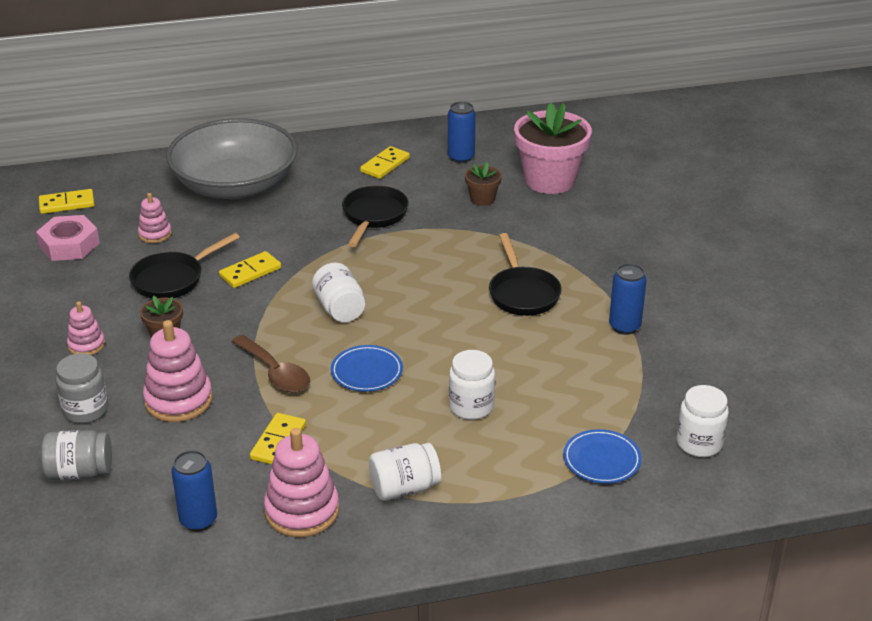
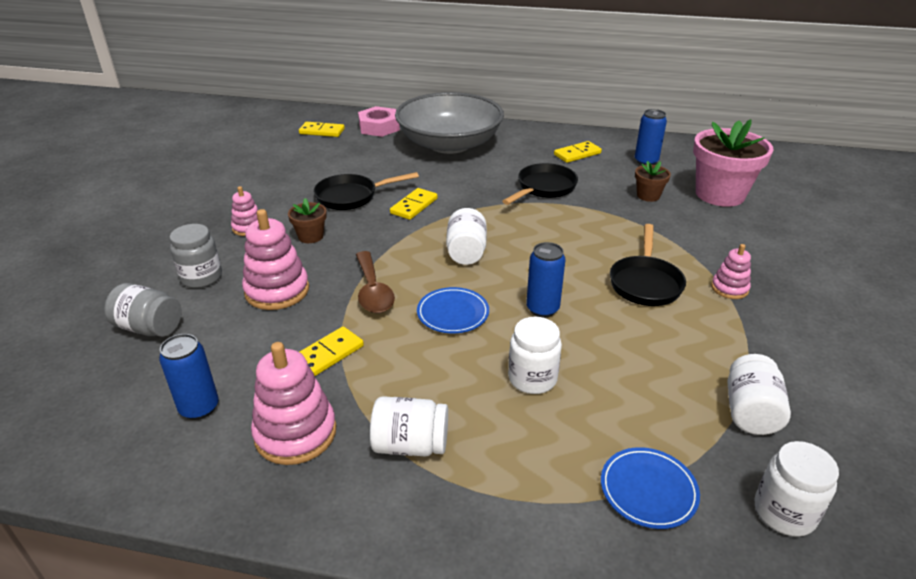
camera: 25 degrees right, 0 degrees up
(69, 245) = (300, 157): pink nut -> pink nut (379, 127)
(155, 234) = (365, 163): pink stacking toy -> pink stacking toy (729, 288)
(250, 272) = (414, 206): yellow domino -> yellow domino turned 45 degrees counterclockwise
(624, 326) = (741, 344): blue can -> blue can (542, 309)
(651, 380) = (750, 412): none -> white jar

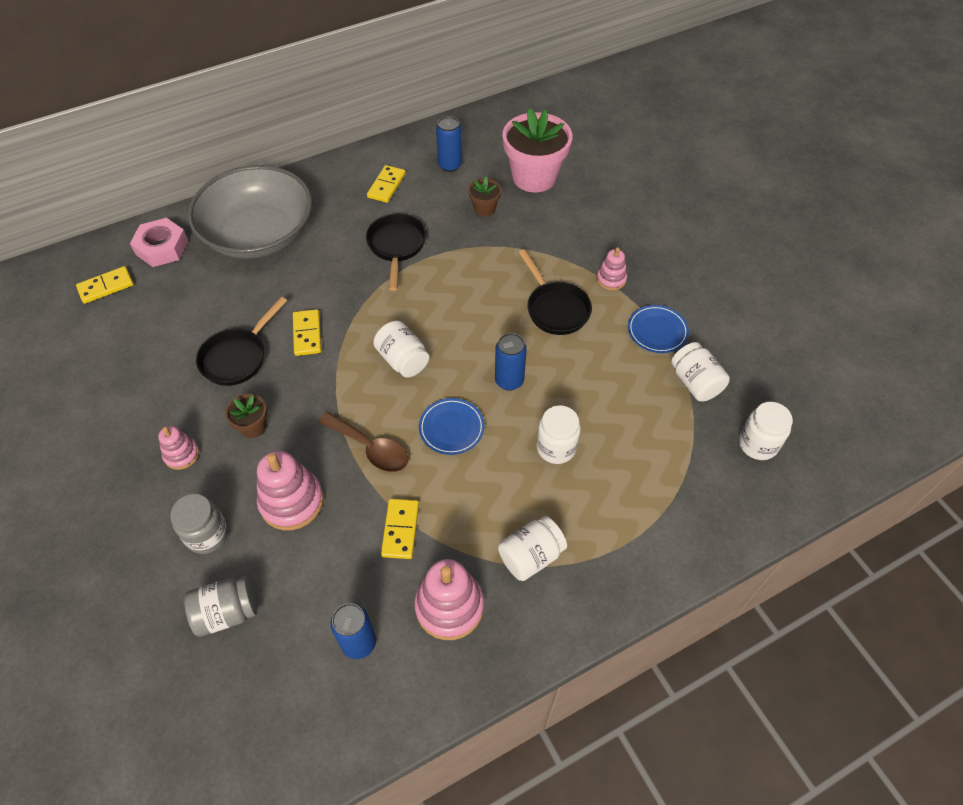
camera: 40 degrees left, 20 degrees up
(648, 490) = (685, 482): blue plate -> blue plate (657, 331)

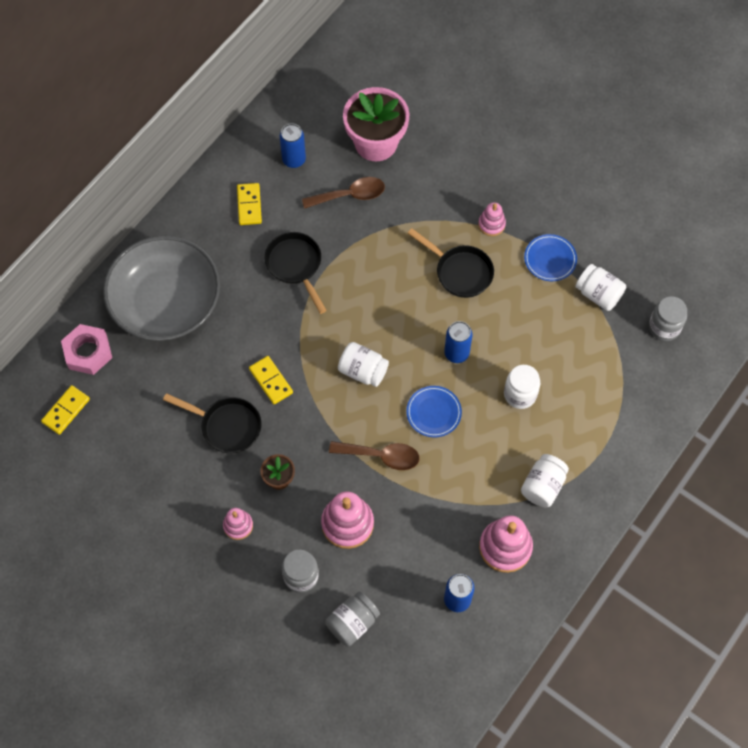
camera: 25 degrees left, 10 degrees up
(238, 357) = (227, 426): black pan -> black pan turned 75 degrees counterclockwise
(400, 530) = (440, 508): yellow domino -> none
(484, 209) = (350, 195): brown flower pot -> brown spoon
(757, 444) = (664, 327): white jar -> grey jar

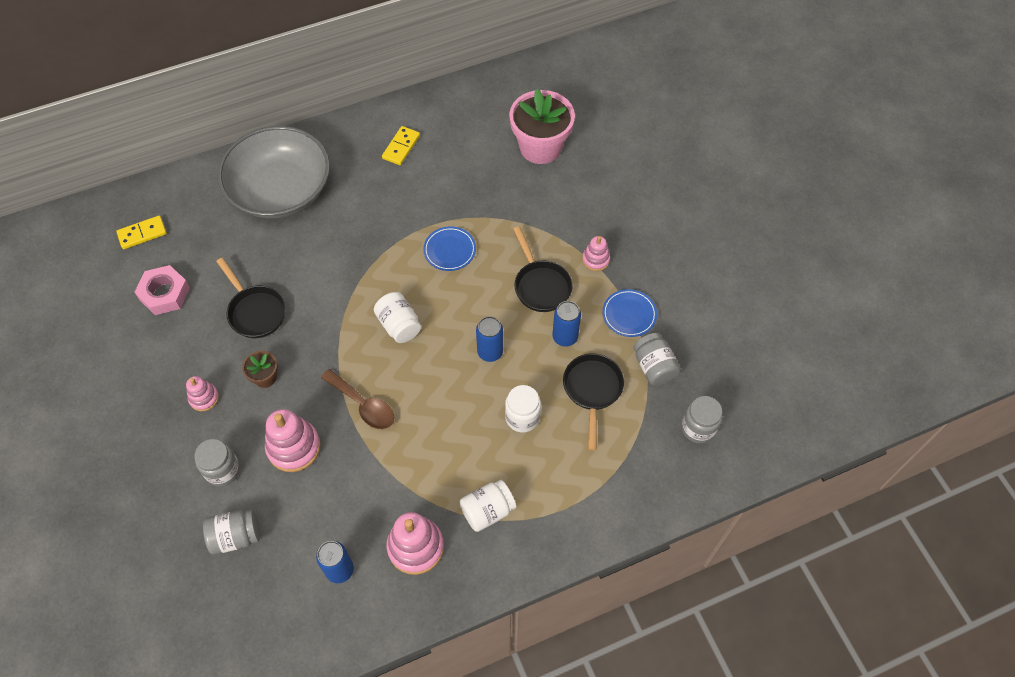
camera: 30 degrees right, 5 degrees down
(88, 352) = (193, 198): pink nut -> pink nut (164, 294)
(271, 381) = (317, 294): yellow domino -> none
(294, 159) = (462, 129): blue can -> blue can (565, 337)
(295, 266) = (404, 212): black pan -> black pan (592, 390)
(350, 195) = (489, 178): brown spoon -> none
(433, 412) = (434, 392): blue plate -> blue plate (449, 250)
(598, 294) = (654, 367): white jar -> grey jar

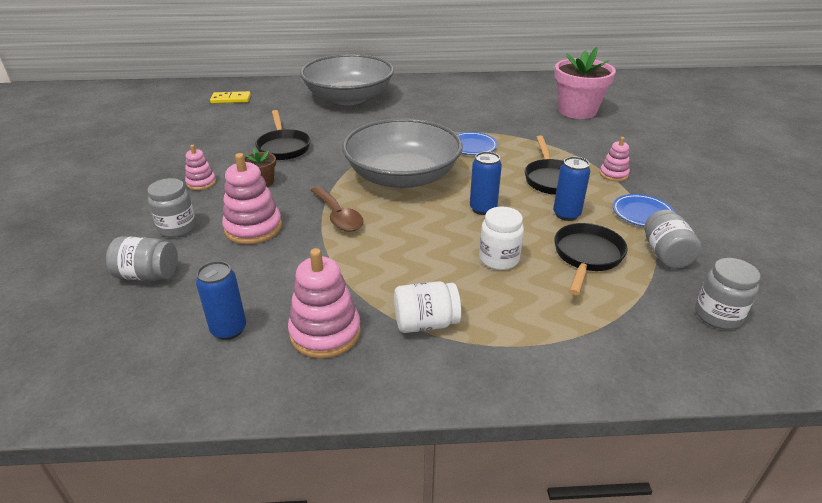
camera: 20 degrees right, 25 degrees down
(164, 294) = (221, 127): pink nut -> none
(399, 325) = (402, 176): white jar -> grey bowl
(401, 147) = (456, 94): yellow domino -> none

